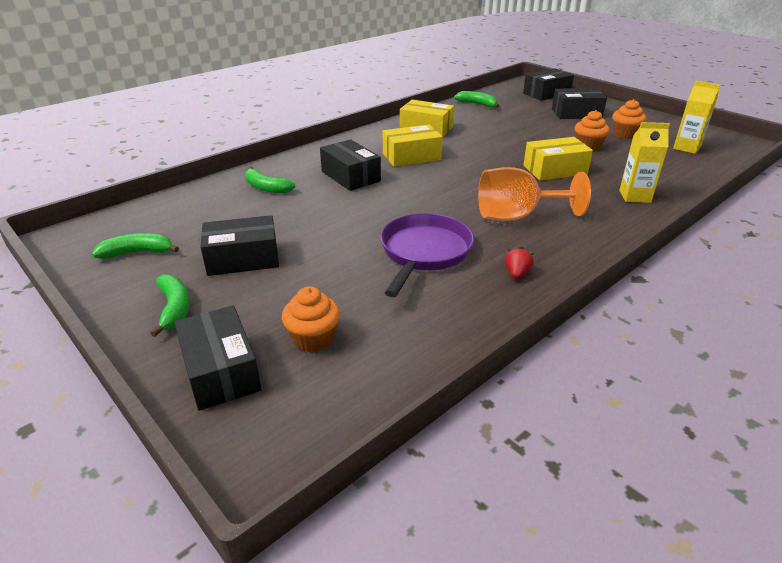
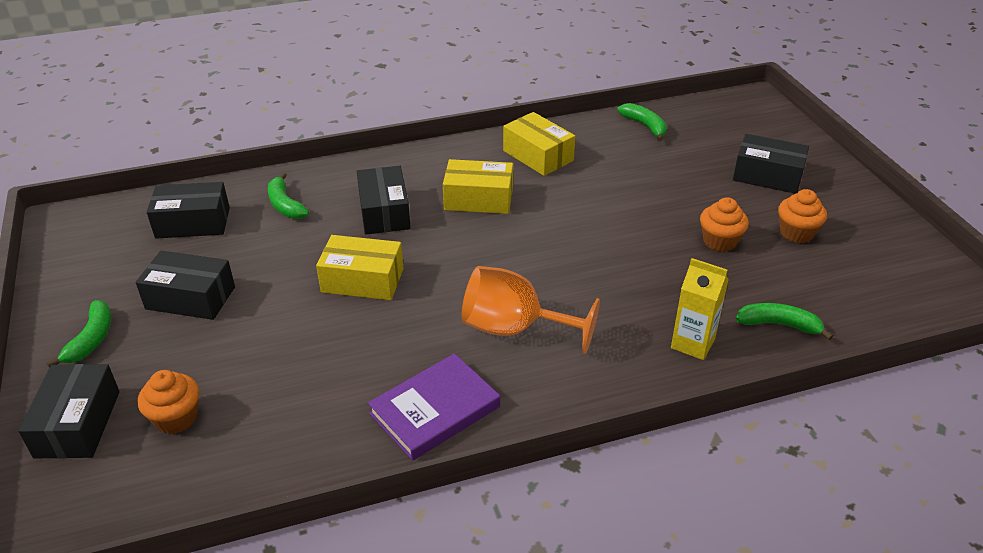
camera: 25 degrees right, 5 degrees up
(137, 253) = (108, 260): green banana -> green banana (779, 325)
(424, 253) = (365, 348): purple pan -> none
(517, 274) = (435, 410): red strawberry -> purple book
(546, 93) = (763, 127): black box -> black box (193, 223)
(555, 170) = (633, 270): yellow box -> yellow box (362, 280)
(686, 148) = (863, 281): yellow carton -> none

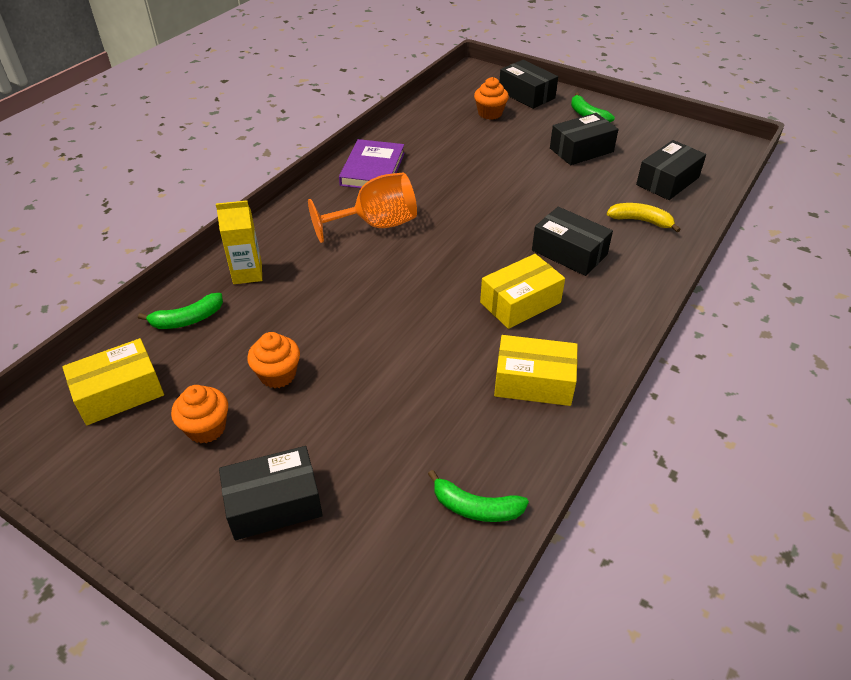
camera: 140 degrees right, 5 degrees up
(285, 205) = (641, 221): green banana -> yellow banana
(362, 280) = (507, 204): yellow box -> yellow box (119, 393)

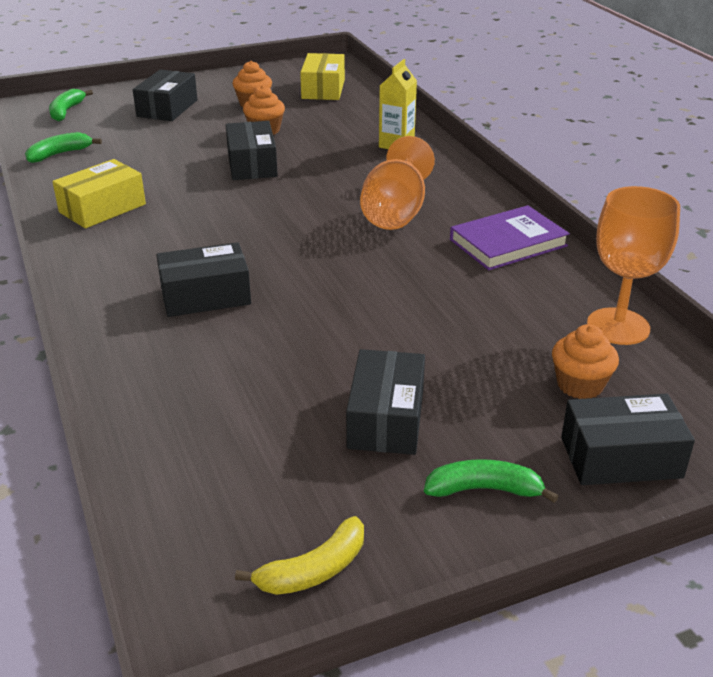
camera: 125 degrees right, 10 degrees down
(187, 319) = (368, 116): green banana -> green banana (66, 111)
(372, 169) = (508, 243): purple book -> purple book turned 75 degrees counterclockwise
(427, 115) = (618, 326): none -> orange goblet
(520, 302) = (185, 238): yellow box -> none
(641, 221) = (180, 375): yellow banana -> yellow banana (314, 570)
(667, 181) = (217, 455): black box -> black box (252, 164)

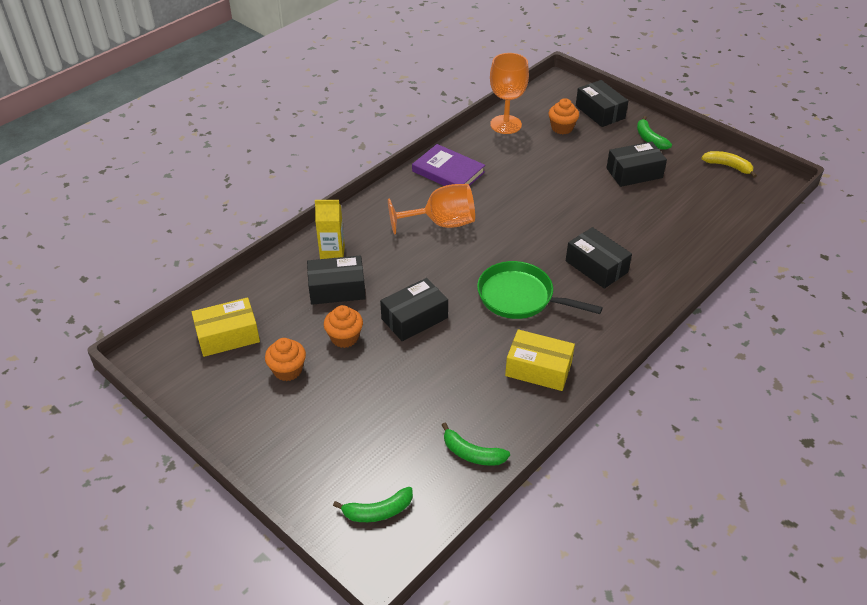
camera: 115 degrees left, 10 degrees up
(167, 108) = (329, 430): black box -> black box (337, 289)
(214, 227) = (520, 297): none -> green pan

